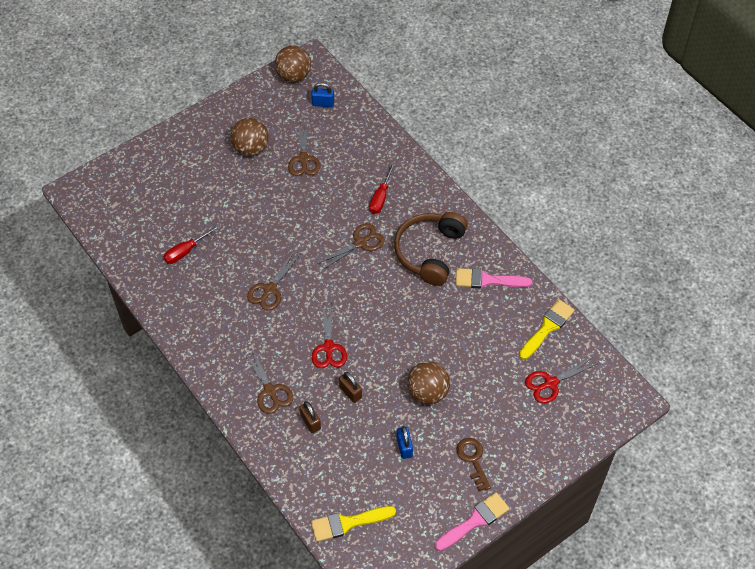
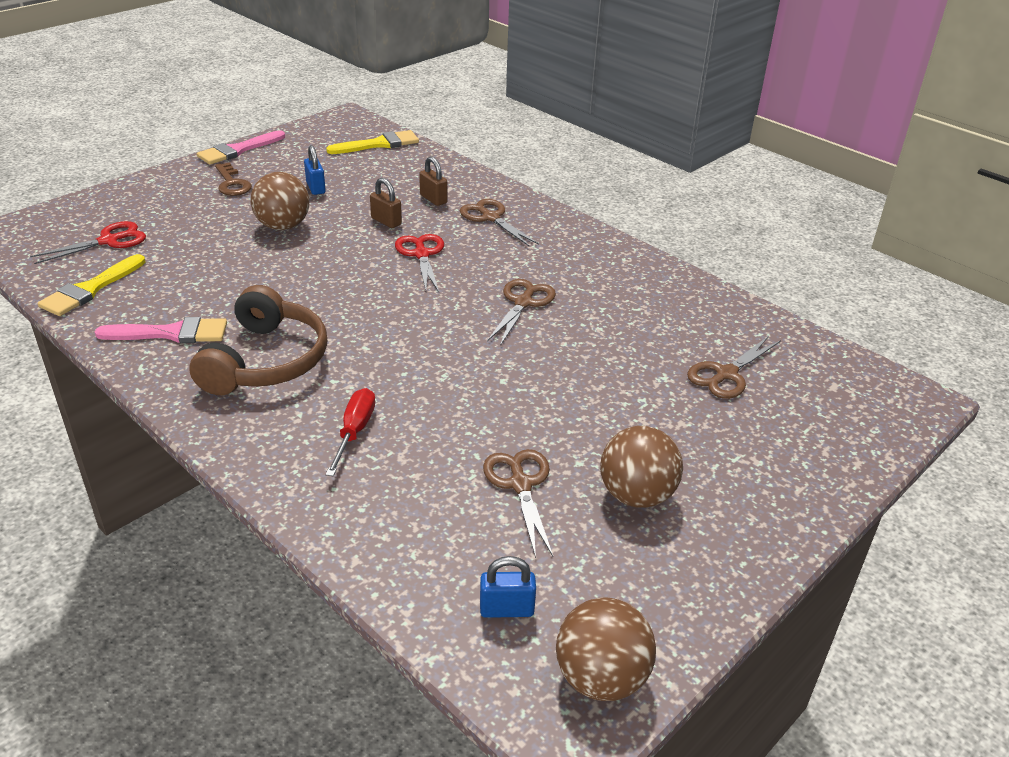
camera: 170 degrees right, 20 degrees down
(186, 251) = (674, 336): red screwdriver -> none
(360, 243) = (388, 364): brown scissors -> brown scissors (726, 374)

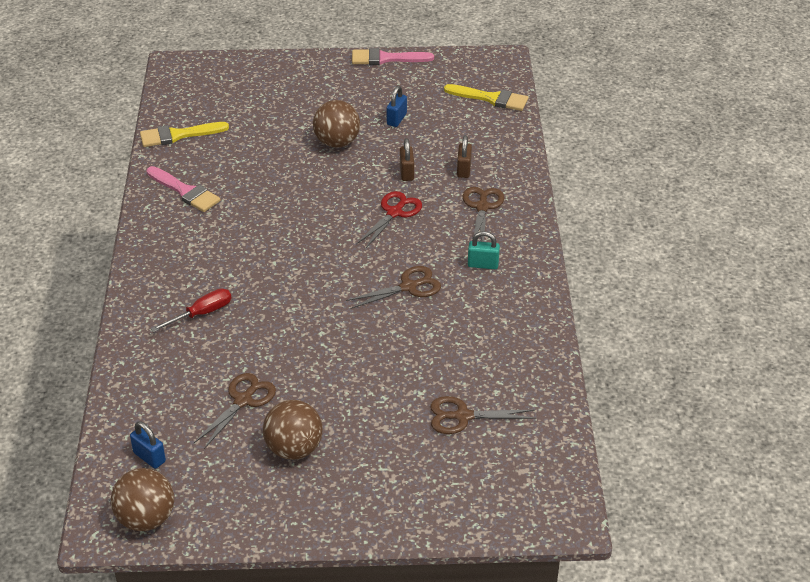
camera: 45 degrees right, 5 degrees up
(109, 241) = (225, 102): red scissors -> none
(232, 184) = (347, 88): brown key -> none
(266, 361) = (211, 239): brown headphones -> none
(557, 256) = (483, 264): none -> turquoise padlock

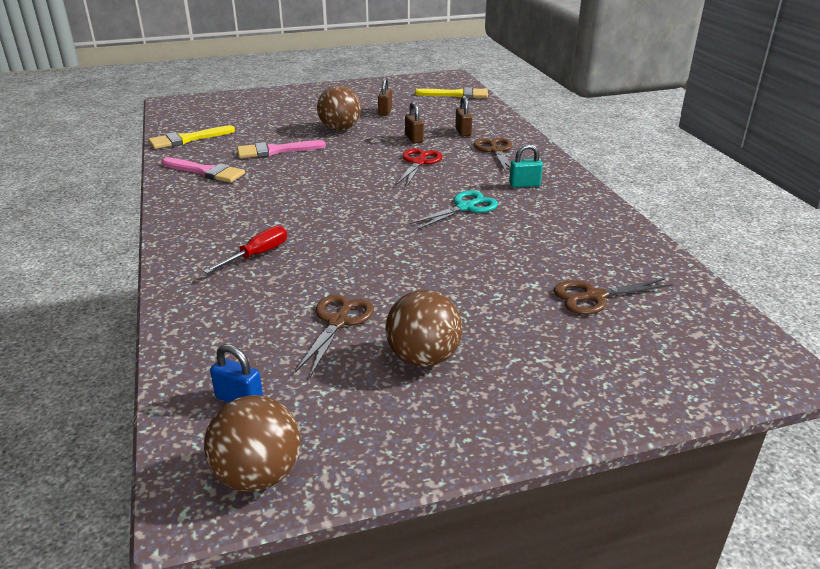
camera: 15 degrees left, 10 degrees down
(386, 58) = (356, 83): pink brush -> pink brush (275, 151)
(396, 119) = (385, 112): blue padlock -> brown padlock
(408, 287) = (465, 207): brown scissors -> turquoise scissors

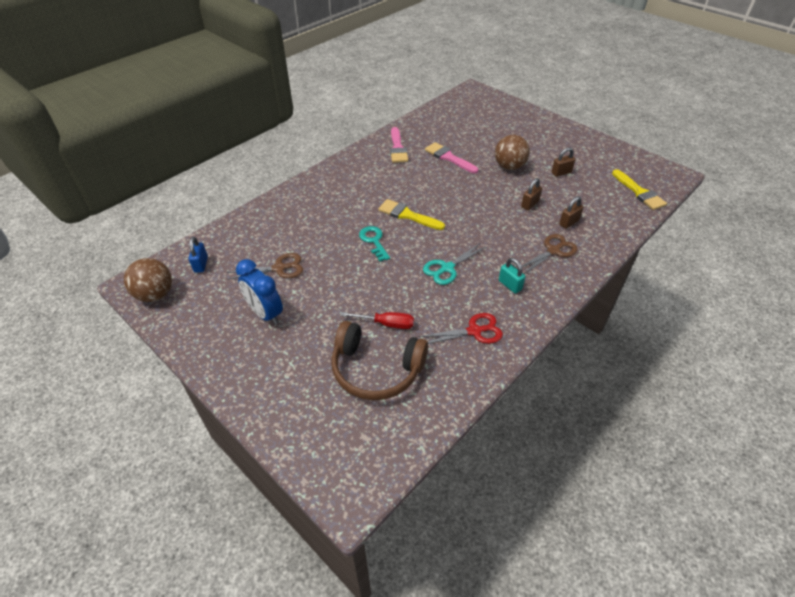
camera: 60 degrees right, 15 degrees up
(187, 139) = (430, 121): yellow brush -> yellow brush (407, 215)
(257, 255) = (323, 210): red screwdriver -> red screwdriver (386, 324)
(367, 236) = (374, 241): none -> turquoise key
(419, 162) = (493, 222): red scissors -> red scissors (474, 331)
(423, 358) = (265, 313): brown ball -> blue clock
(465, 207) = (447, 268): turquoise scissors -> turquoise scissors turned 120 degrees clockwise
(594, 297) = (376, 369): brown scissors -> brown headphones

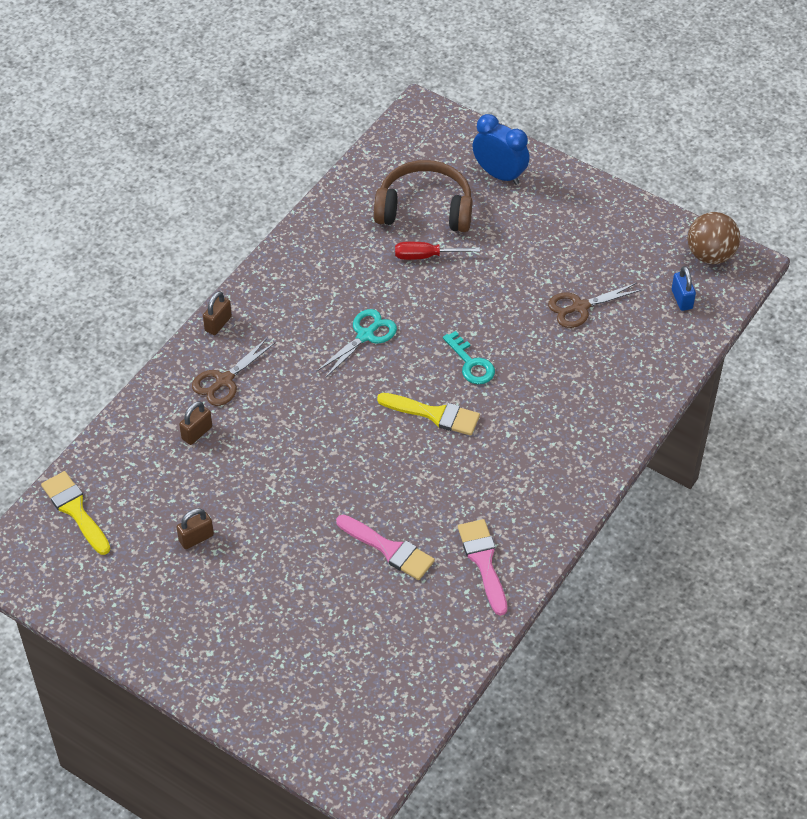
camera: 170 degrees right, 5 degrees up
(265, 313) = (568, 250): blue clock -> blue clock (499, 174)
(474, 331) = (324, 261): red scissors -> none
(509, 166) = (283, 541): brown ball -> none
(510, 285) = (284, 322): turquoise padlock -> none
(529, 204) = (252, 460): brown padlock -> brown padlock (218, 324)

